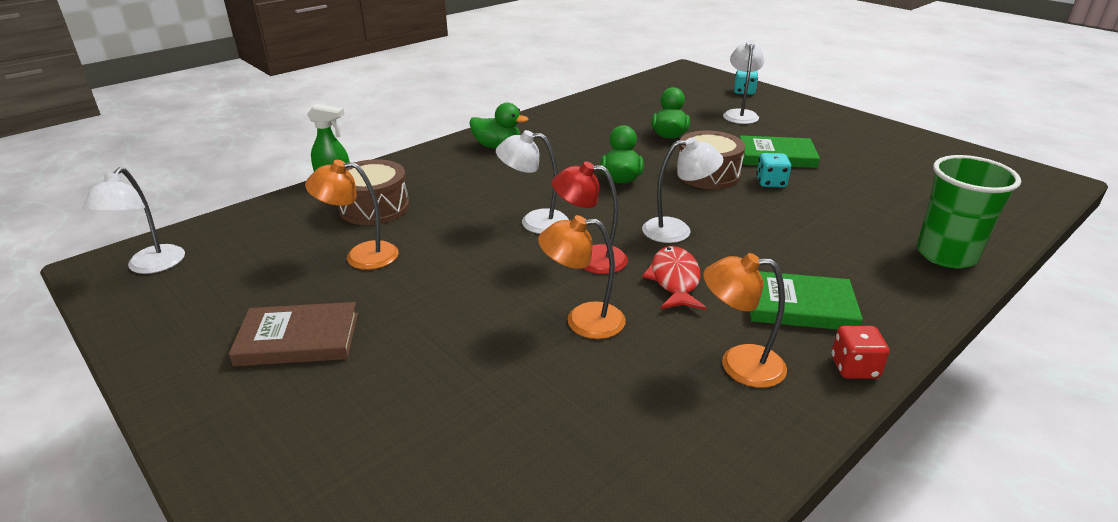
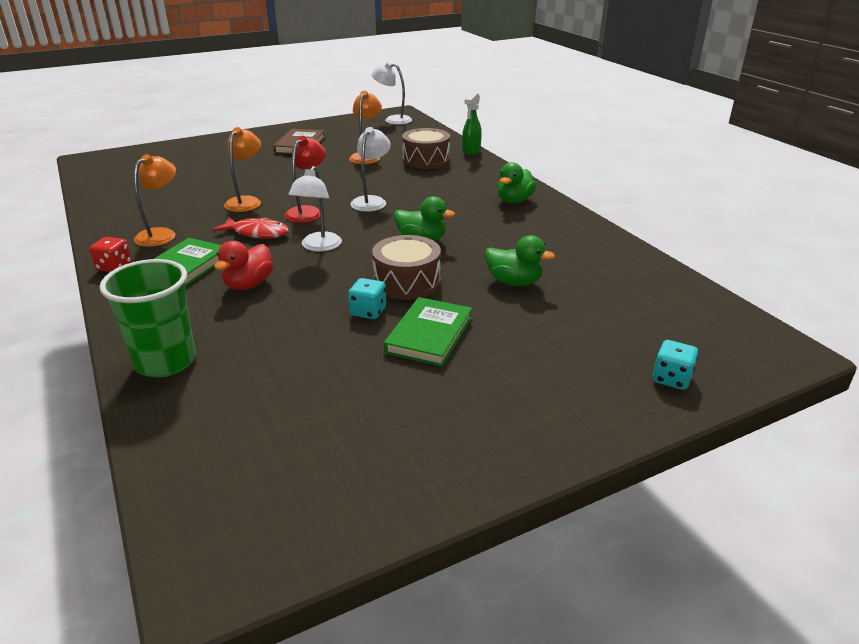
camera: 105 degrees right, 0 degrees up
(740, 114) = (572, 348): white lamp -> none
(790, 251) = (248, 284): none -> red duck

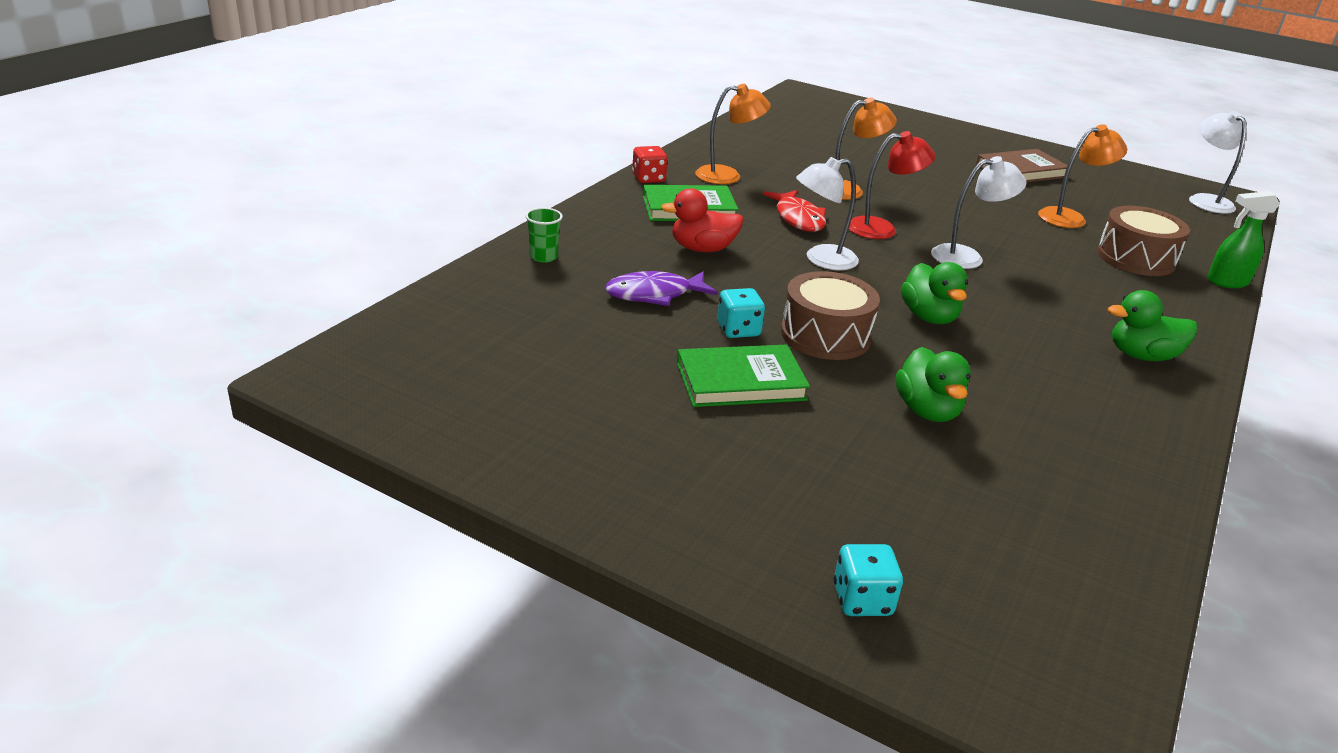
camera: 55 degrees right, 0 degrees up
(165, 362) = (543, 257): green cup -> green cup, size x0.46
(285, 329) = (654, 294): none -> purple fish

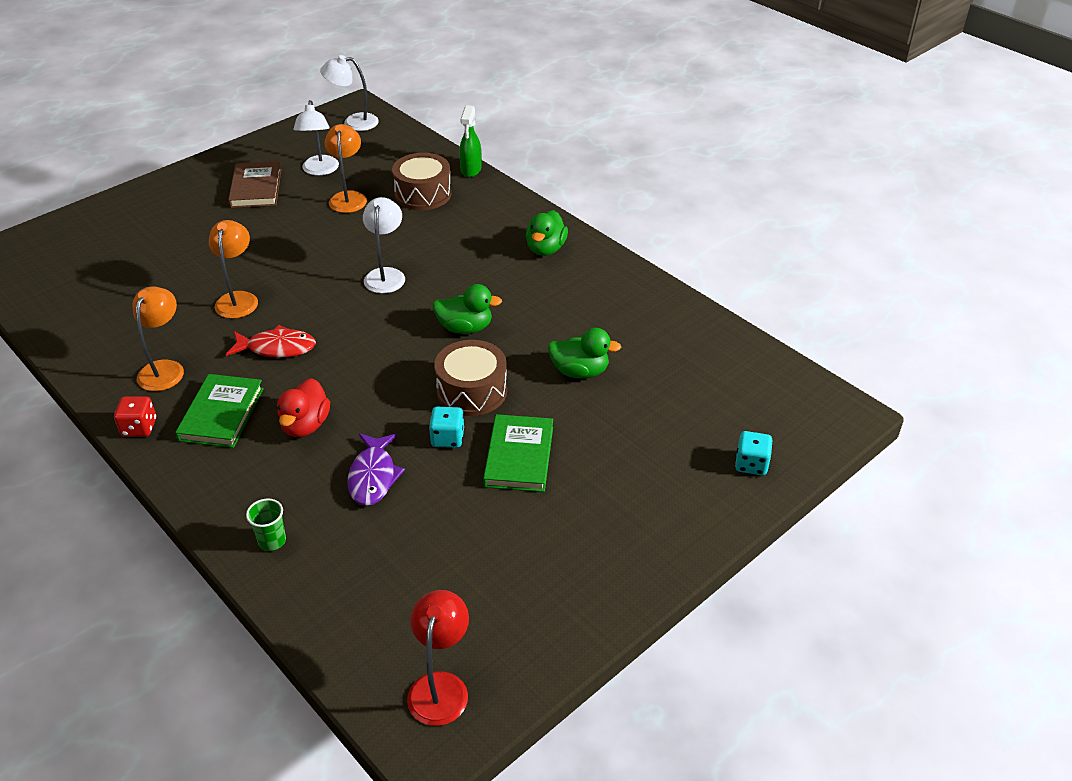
camera: 70 degrees left, 10 degrees up
(821, 260) = (356, 357): white lamp -> white lamp (320, 170)
(881, 229) = (319, 304): red lamp -> red lamp (440, 686)

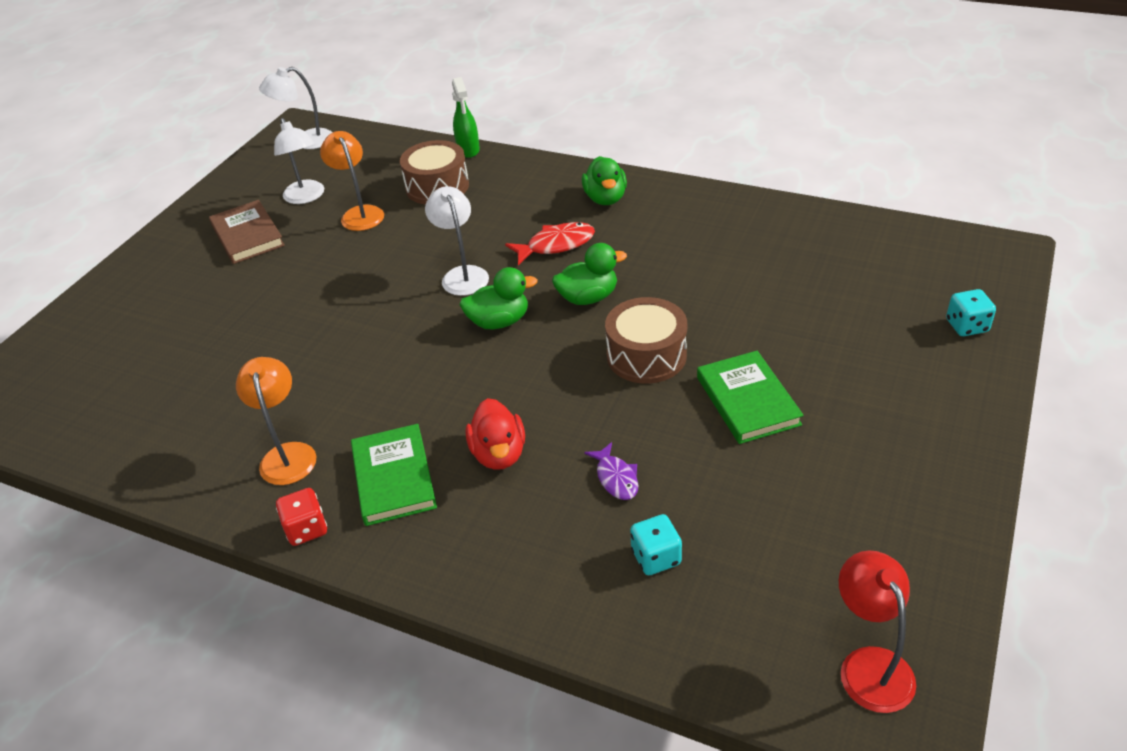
camera: 20 degrees left, 0 degrees up
(238, 299) = (317, 352): orange lamp -> none
(272, 541) = (562, 590): green cup -> none
(277, 348) = (402, 386): red fish -> red fish (556, 245)
(373, 476) = (616, 478): purple fish -> purple fish, size x0.66
(447, 438) = (661, 410): turquoise dice -> turquoise dice (656, 557)
(580, 371) = (736, 299): green duck -> green duck (499, 321)

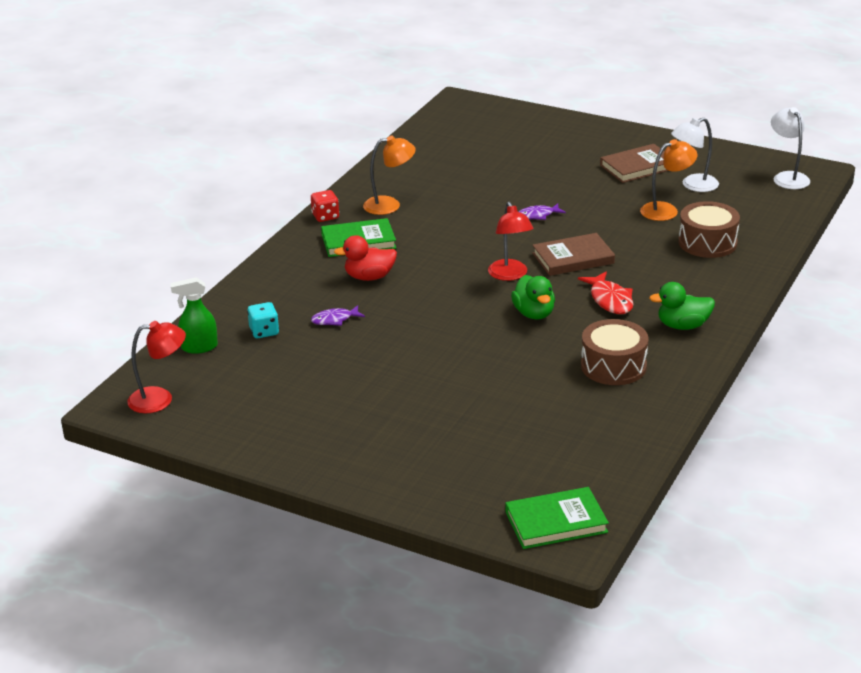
camera: 90 degrees right, 10 degrees down
(351, 307) = (538, 215): none -> purple fish
(462, 275) = (573, 258): white lamp -> brown book
(468, 150) = (772, 256): green spray bottle -> green spray bottle (199, 347)
(499, 321) = (510, 275): green duck -> red lamp
(646, 355) = (457, 337): brown drum -> brown drum (613, 366)
(747, 401) = (395, 378): green book -> green book (556, 522)
(966, 326) = (462, 499): turquoise dice -> none

